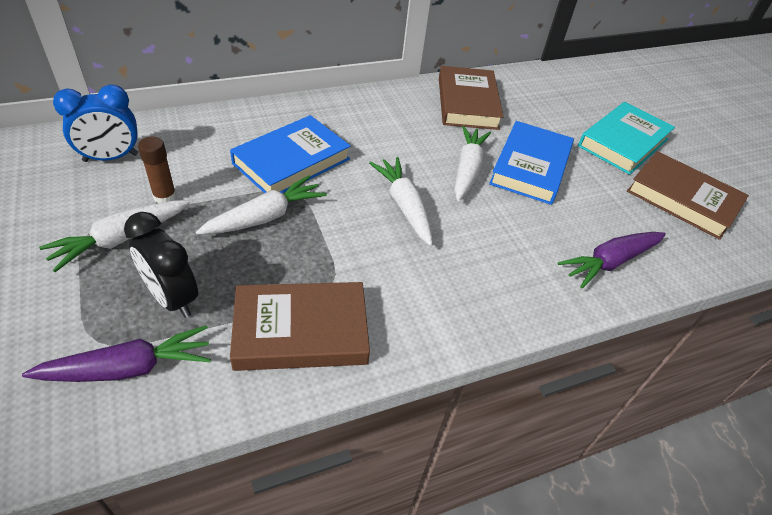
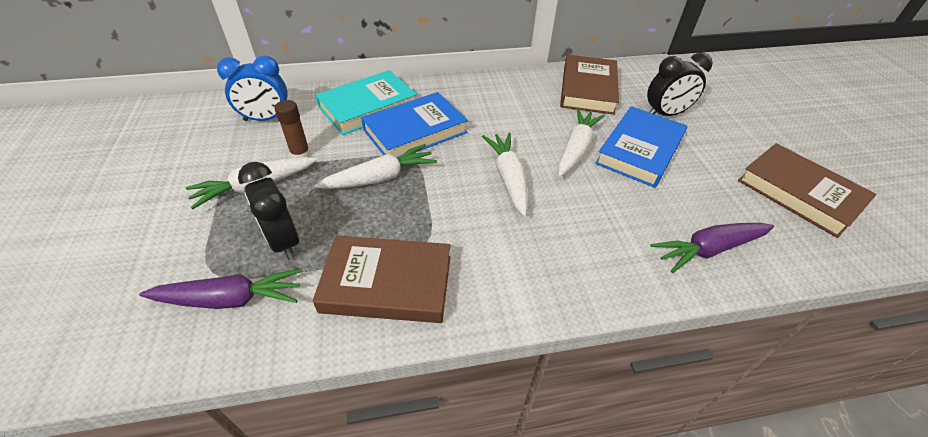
camera: 15 degrees right, 0 degrees up
(549, 126) = (665, 114): none -> black clock
(623, 142) = (741, 133): turquoise book -> turquoise book (368, 107)

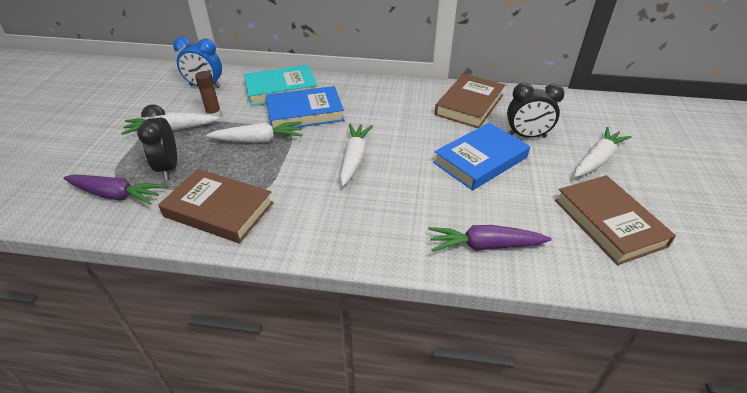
camera: 20 degrees right, 5 degrees down
(576, 149) = (425, 148): white carrot -> white carrot (597, 160)

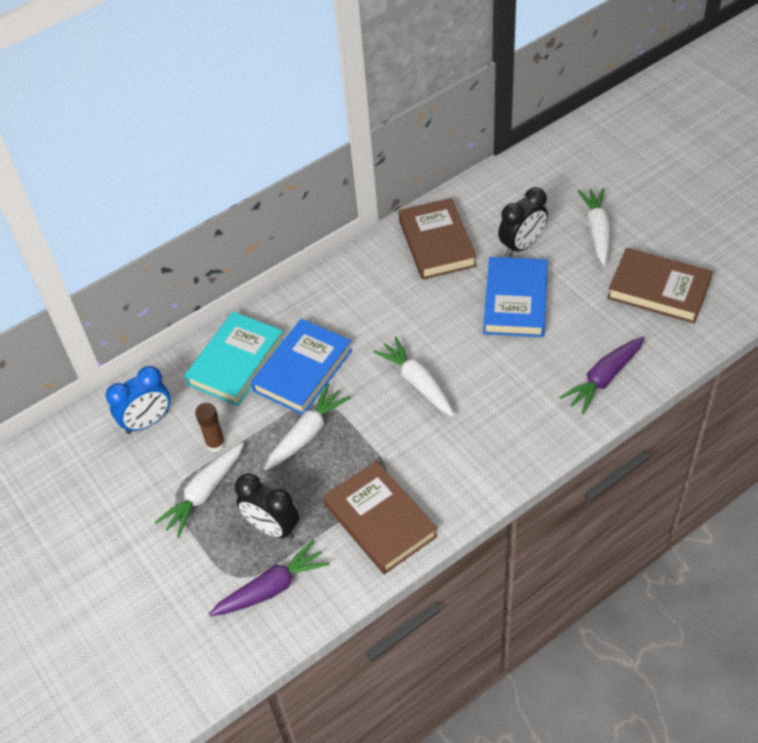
camera: 40 degrees left, 10 degrees up
(219, 210) = (380, 520): brown book -> brown book turned 75 degrees clockwise

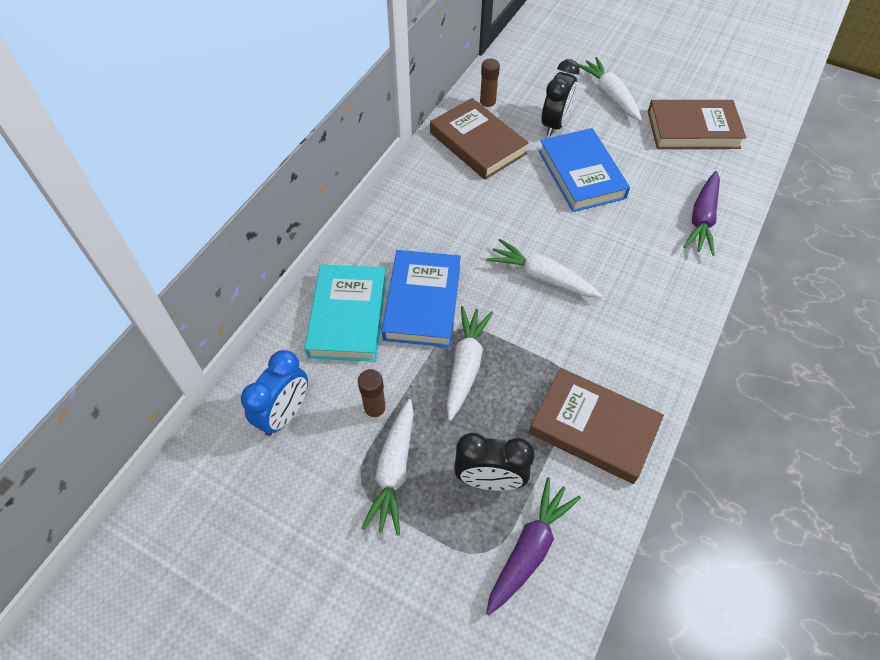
camera: 30 degrees left, 5 degrees up
(468, 209) = (487, 106): none -> brown glue stick

